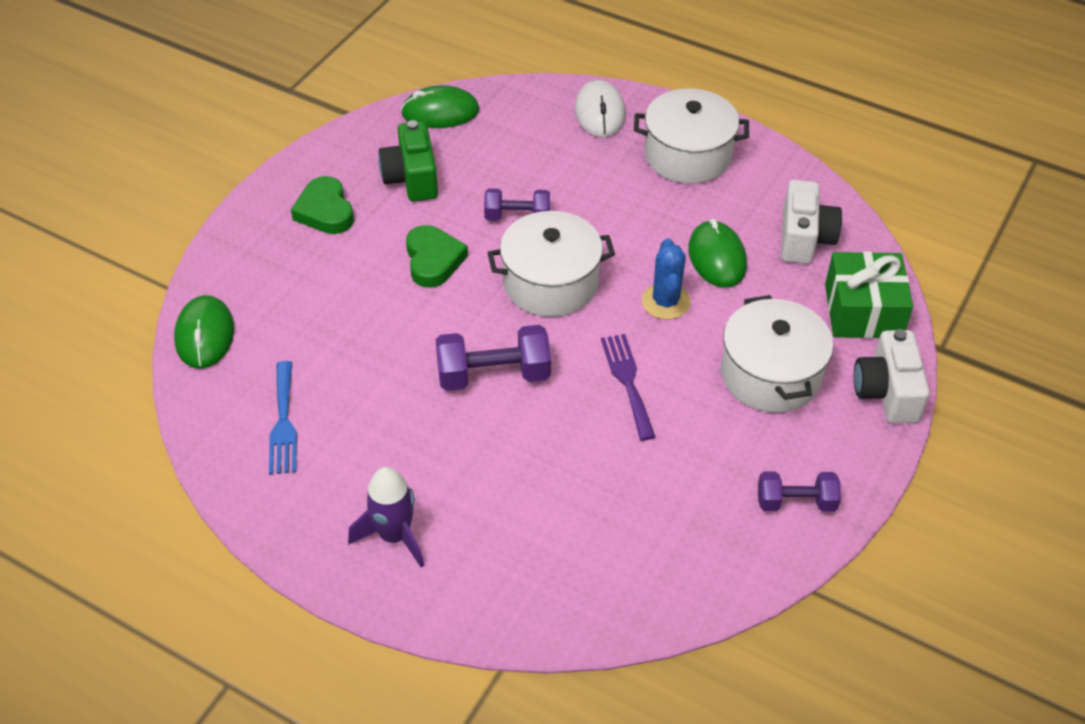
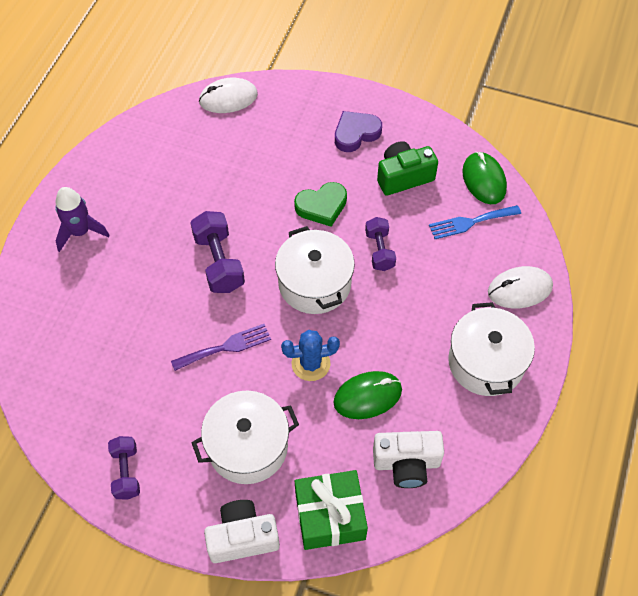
camera: 80 degrees right, 10 degrees up
(204, 335) = (228, 98): green mouse -> white mouse
(283, 423) = (162, 155): blue fork -> blue fork (470, 222)
(325, 211) = (356, 133): green heart -> purple heart

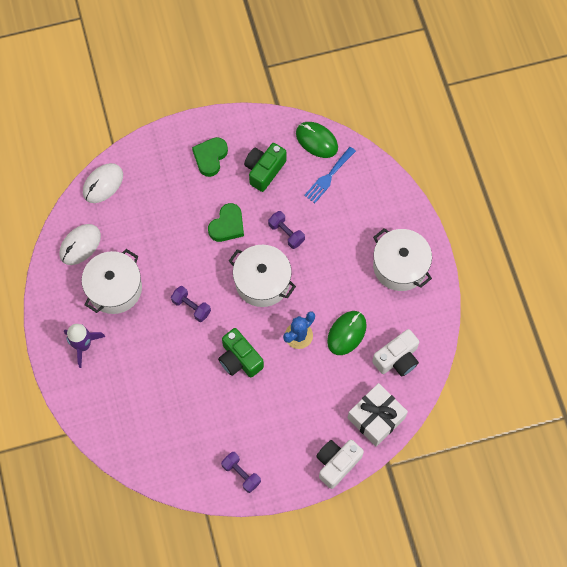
camera: 35 degrees left, 10 degrees up
(219, 262) = (191, 307): purple dumbbell -> purple dumbbell, size x0.65
(226, 347) = (239, 359): purple fork -> green camera
(247, 446) = (300, 410): white pot -> white pot (114, 288)
(330, 516) = (376, 418): green gift -> white gift
(356, 133) = (210, 157): purple heart -> green heart
(519, 289) = (388, 204): white mouse -> white mouse (80, 245)

